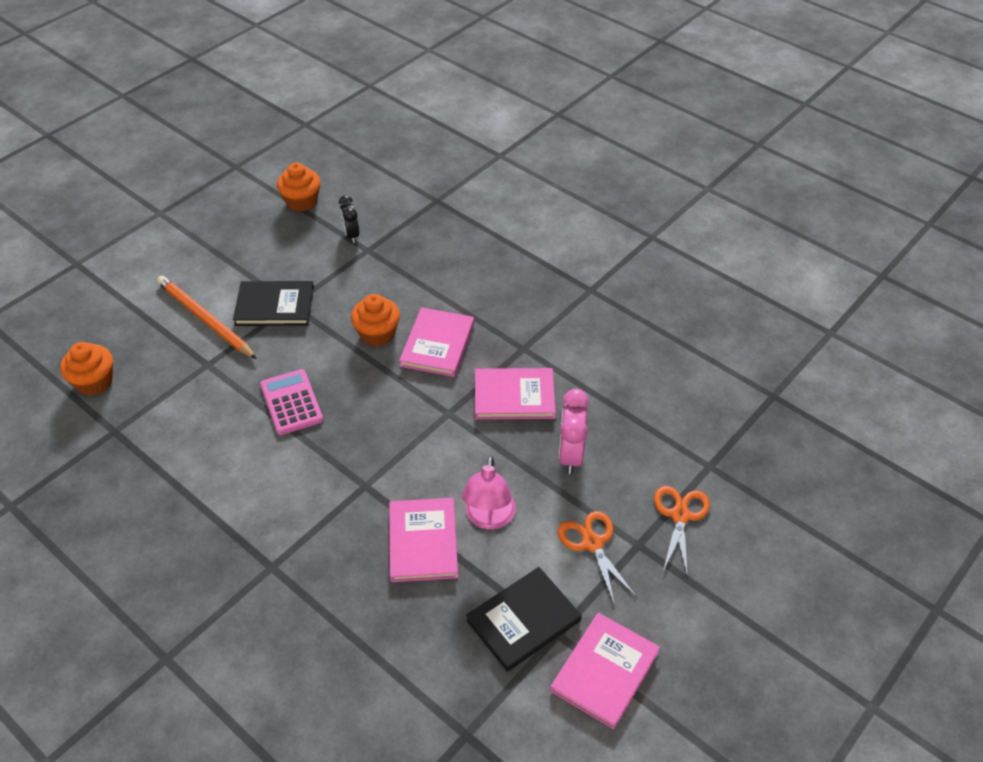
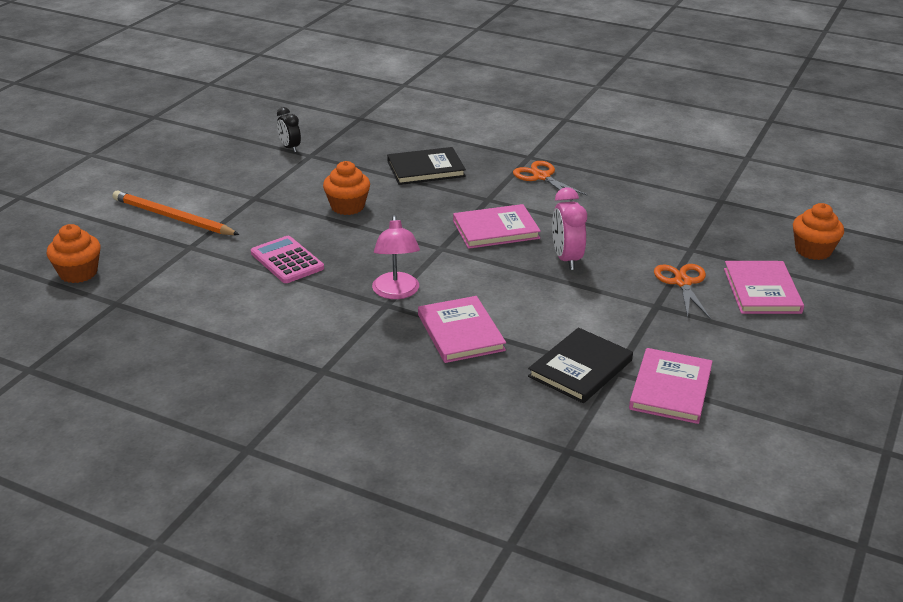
camera: 15 degrees left, 15 degrees down
(274, 306) = (238, 201): black book -> black book (426, 169)
(301, 201) = (230, 132): orange cupcake -> orange cupcake (813, 250)
(437, 344) = (408, 206): pink book -> pink book (762, 291)
(489, 518) = (514, 309): pink lamp -> pink lamp (396, 292)
(592, 543) = (615, 311): orange scissors -> orange scissors (541, 177)

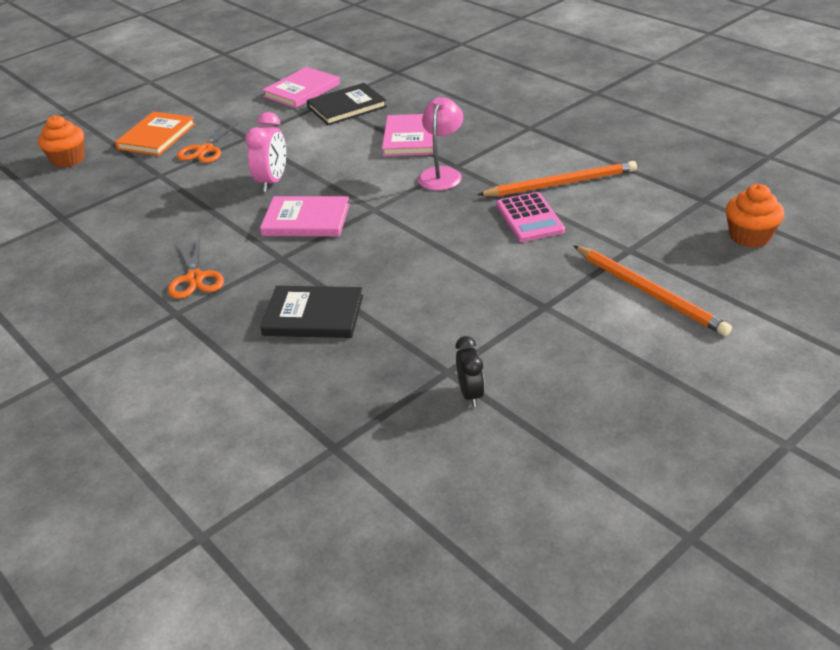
camera: 155 degrees left, 5 degrees up
(265, 300) = (561, 184): none -> orange pencil
(347, 207) = (439, 273): orange cupcake -> none
(762, 291) = (156, 136): pink book -> orange book

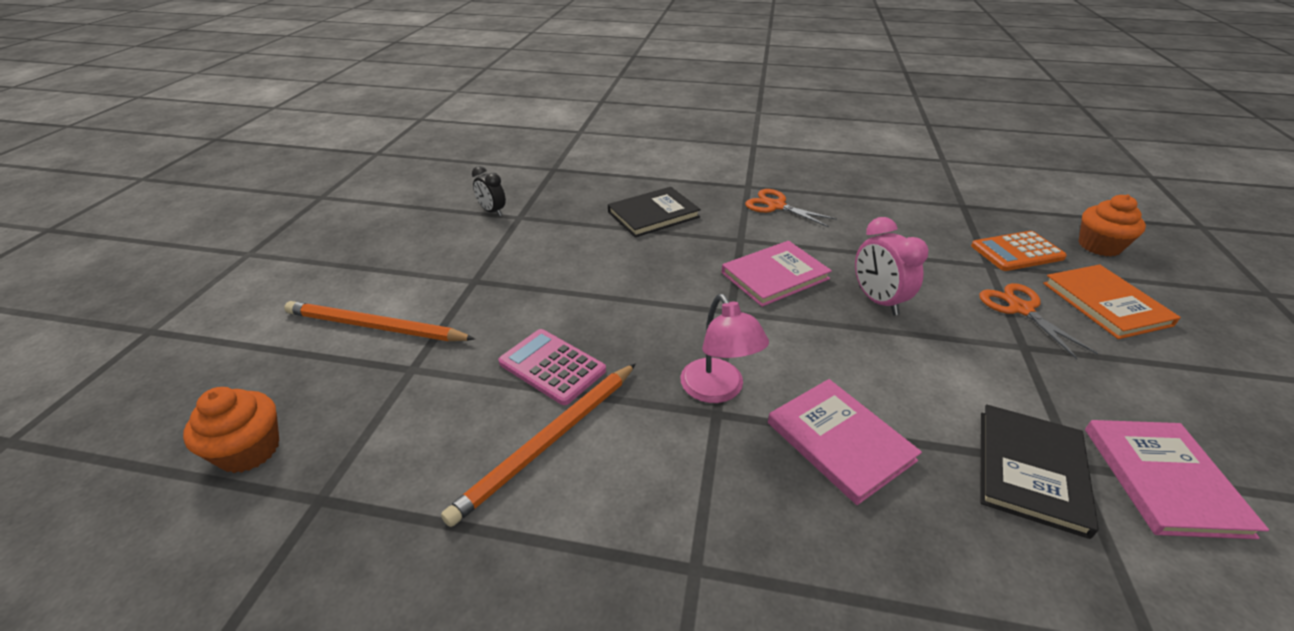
camera: 140 degrees right, 0 degrees up
(123, 175) = (1017, 252): none -> orange calculator

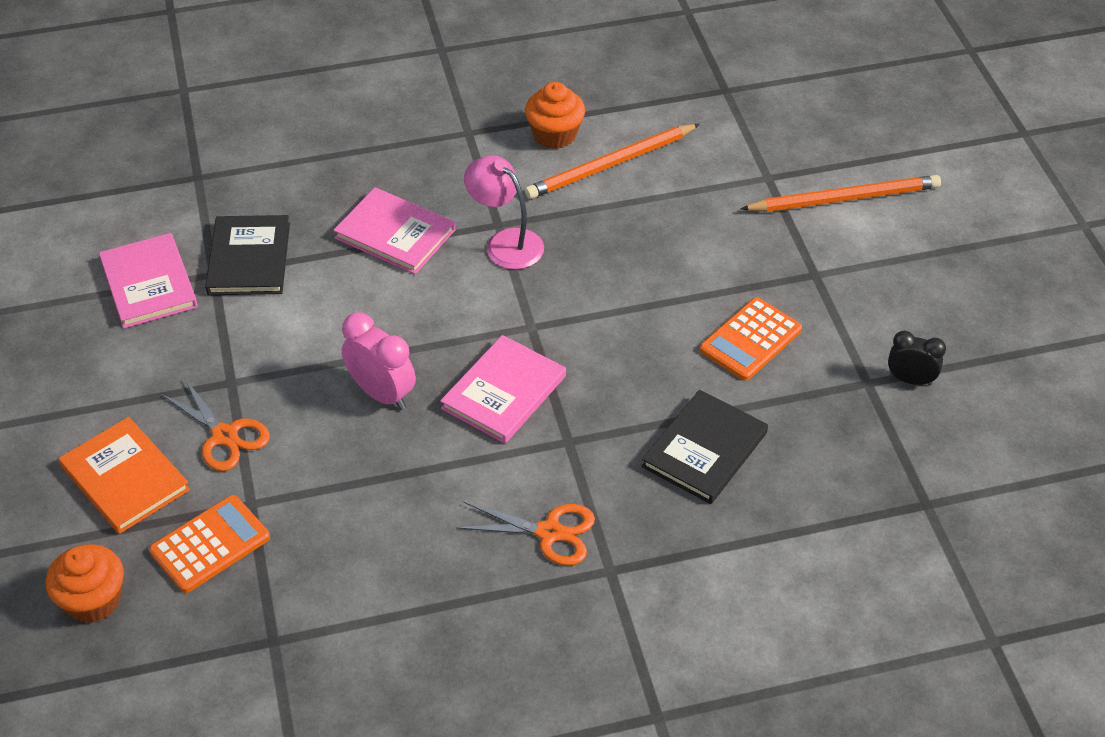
camera: 155 degrees right, 10 degrees up
(249, 450) = (808, 95): orange cupcake -> orange cupcake (555, 135)
(548, 442) = (610, 165): orange pencil -> orange pencil turned 135 degrees counterclockwise
(552, 367) = (656, 216): pink calculator -> none
(567, 256) = (750, 340): none -> orange calculator

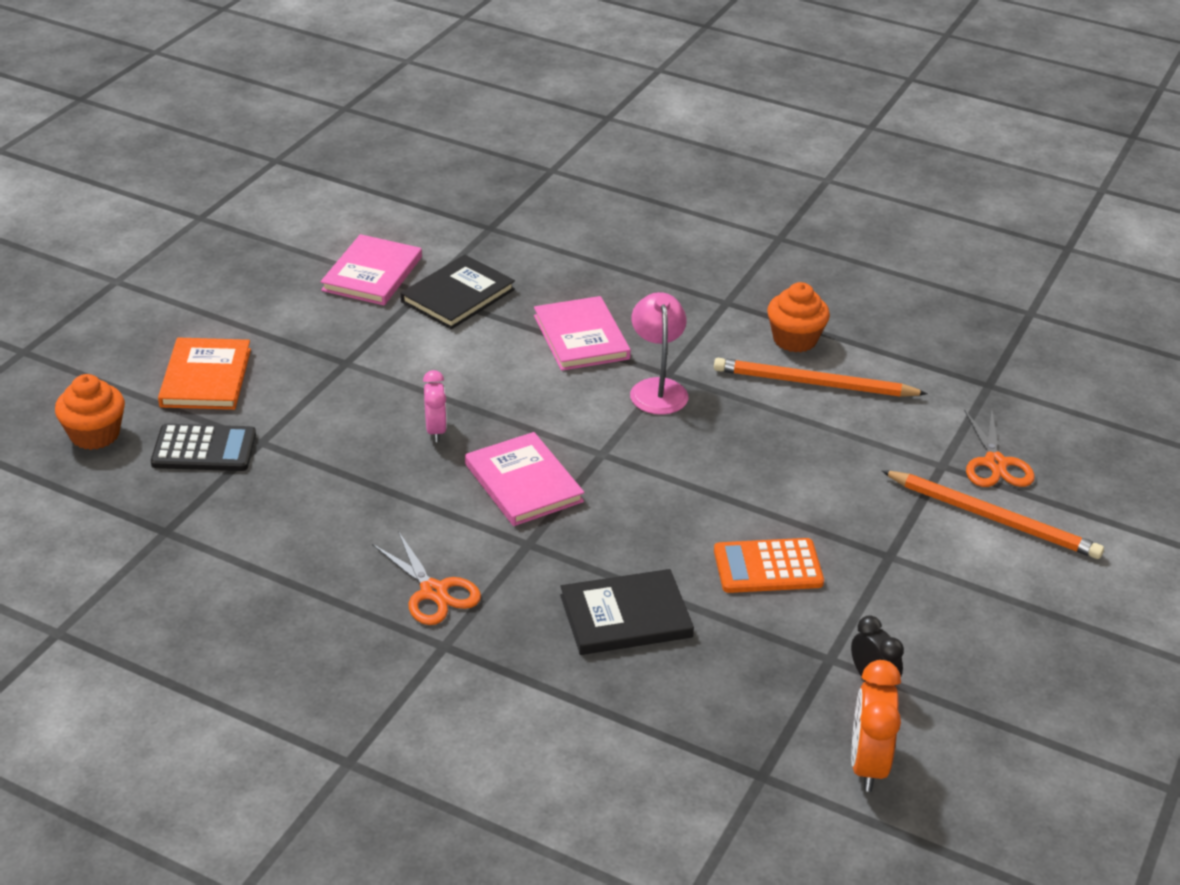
camera: 40 degrees right, 10 degrees down
(210, 544) = (204, 449): orange calculator -> black calculator
(224, 436) = (299, 391): orange scissors -> orange scissors (995, 463)
(382, 394) = (435, 430): pink clock -> pink clock, size x0.66
(504, 392) = (523, 483): pink book -> pink book turned 75 degrees clockwise
(976, 445) = (868, 764): none -> orange clock

